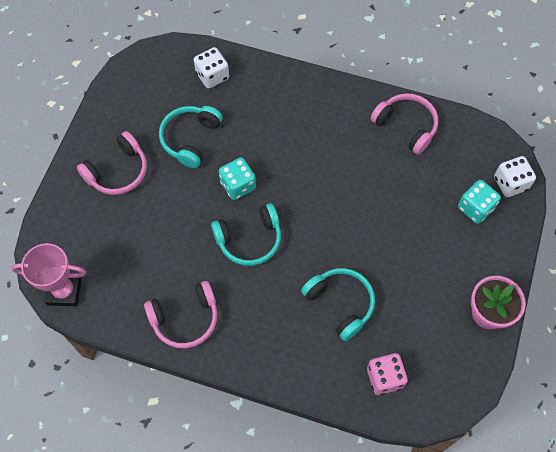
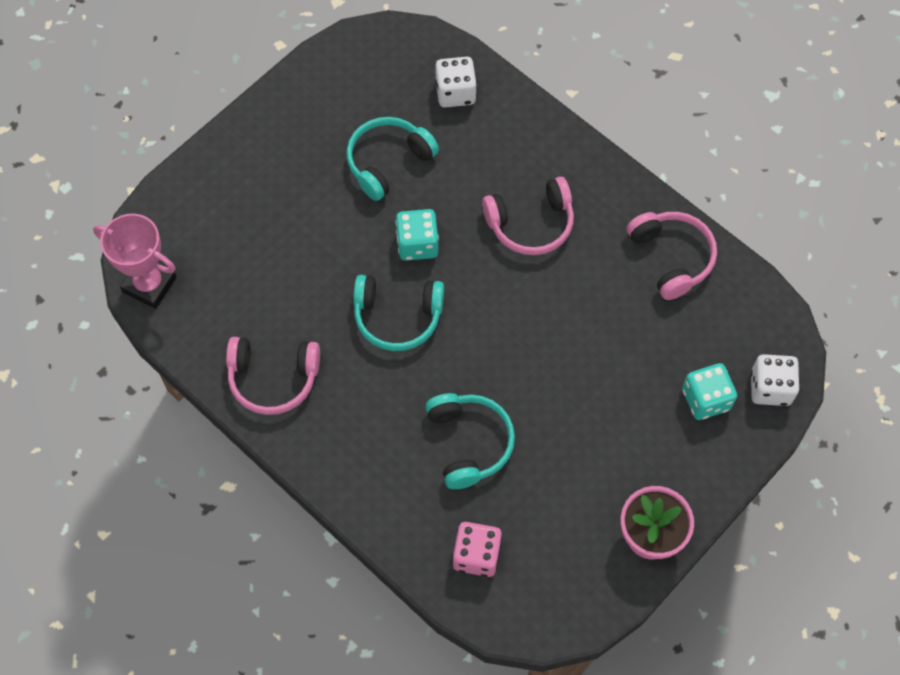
camera: 25 degrees right, 0 degrees up
(118, 171) = (280, 167): pink headphones -> pink headphones (531, 224)

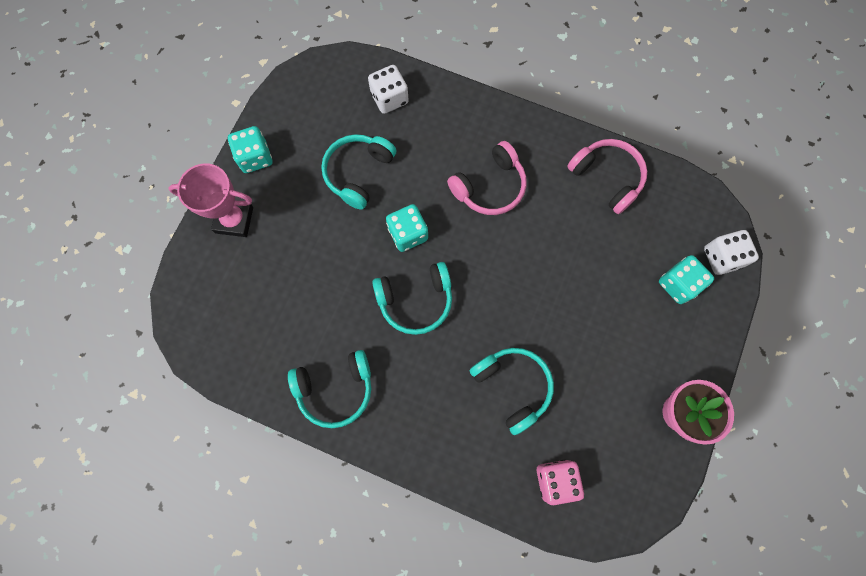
camera: 20 degrees left, 10 degrees up
(149, 285) = (202, 344): pink trophy -> pink trophy (234, 220)
(273, 379) = (335, 389): pink headphones -> turquoise headphones
(281, 109) = (255, 157): none -> turquoise dice

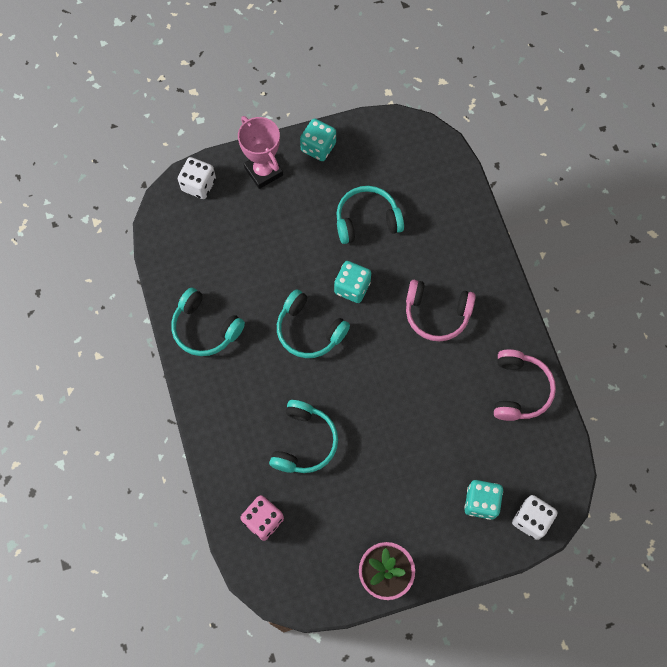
camera: 50 degrees right, 5 degrees down
(389, 98) = (441, 195): white dice -> white dice (198, 185)

